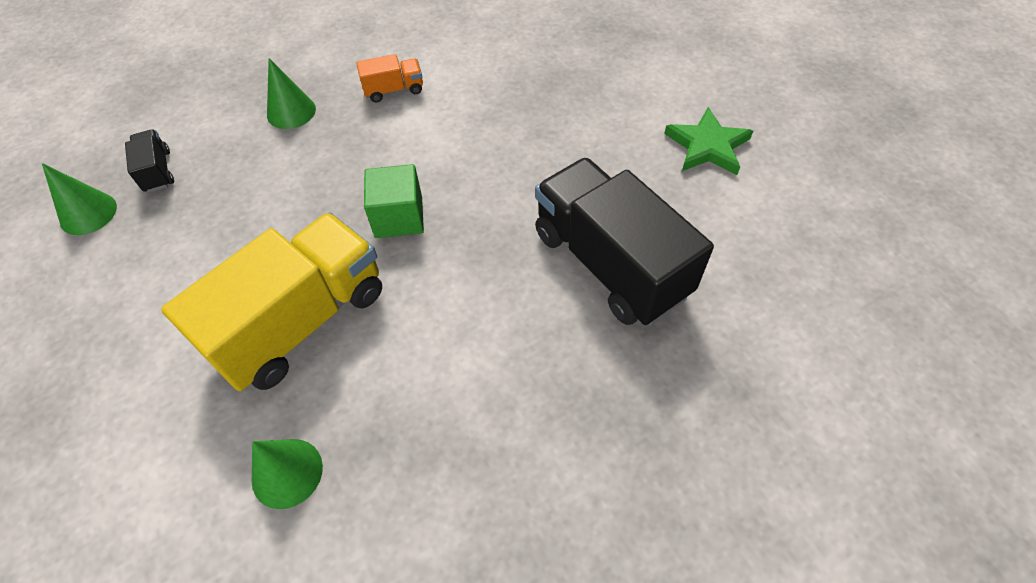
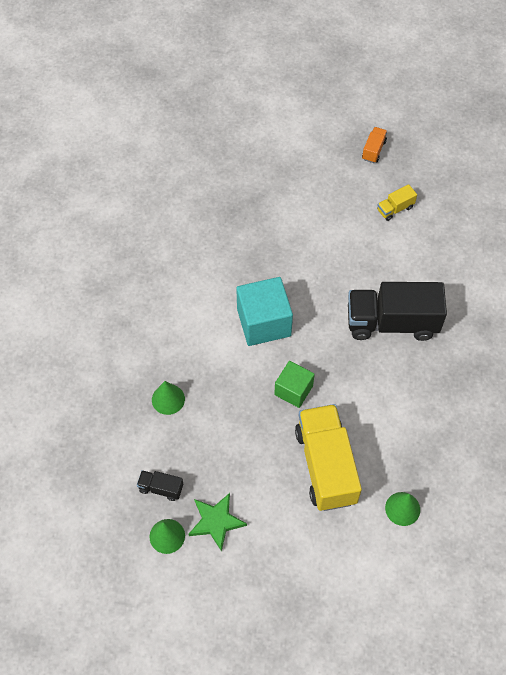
camera: 55 degrees left, 5 degrees up
(394, 90) = (195, 340): orange truck -> orange truck (373, 150)
(476, 133) = (264, 322): none -> turquoise cube
(707, 146) = (357, 234): green star -> green star (216, 521)
(796, 162) = (395, 209): none -> yellow truck

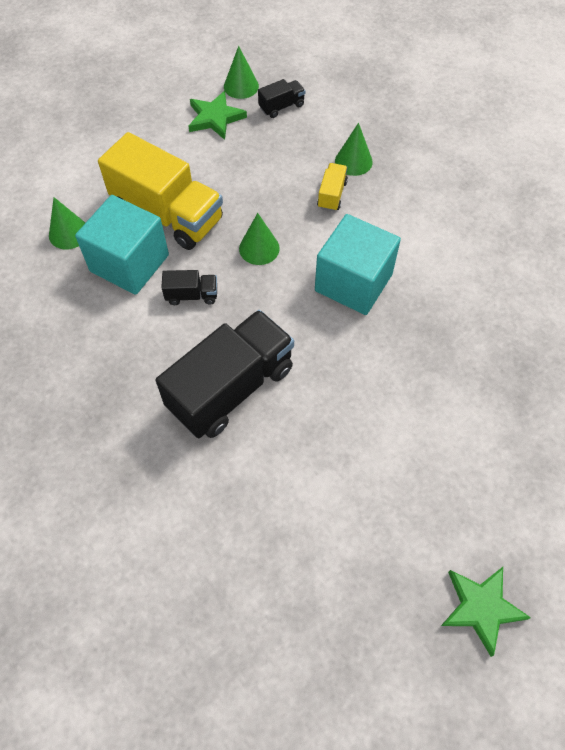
camera: 135 degrees right, 0 degrees up
(293, 390) = (259, 248): green cube -> green cone
(363, 394) = (192, 295): none -> black truck
(373, 150) = (481, 607): orange truck -> green star
(381, 449) = (129, 263): none -> turquoise cube
(395, 209) = (365, 538): yellow truck -> yellow truck (332, 195)

